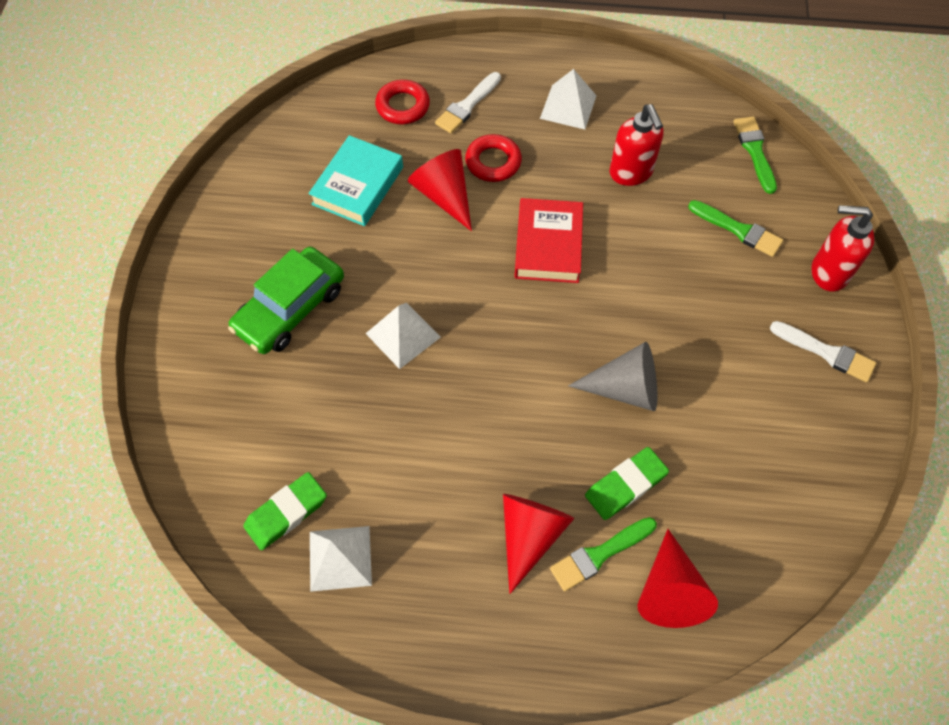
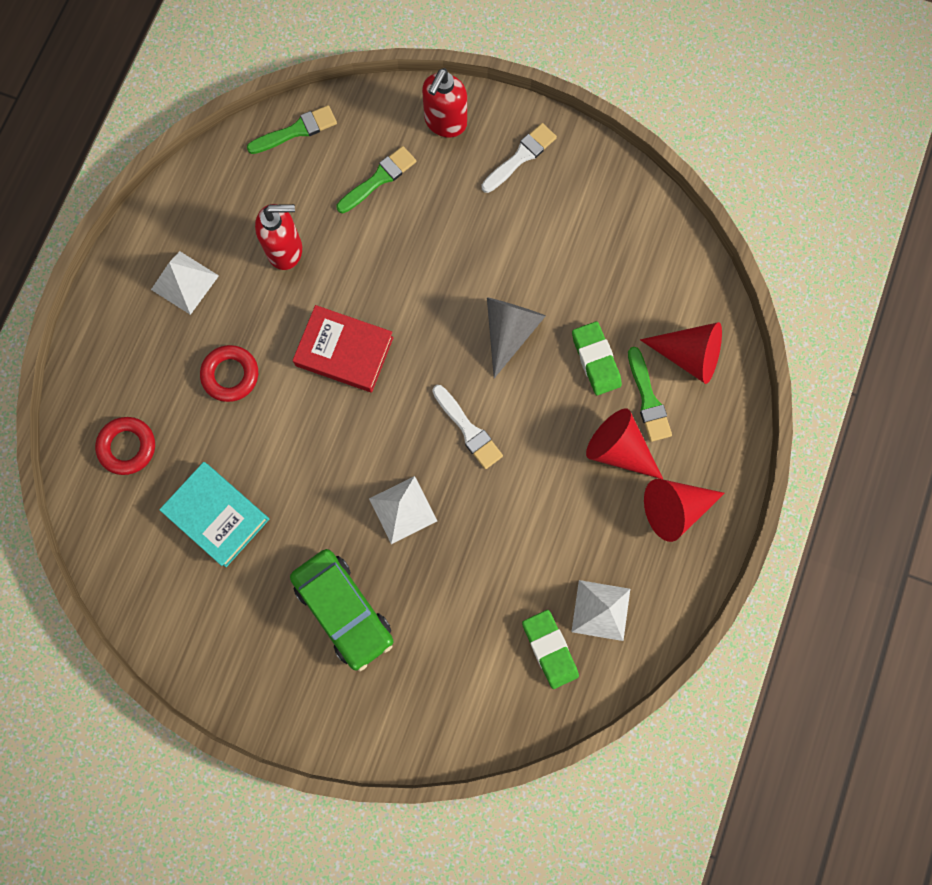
camera: 75 degrees left, 15 degrees up
(444, 196) = (257, 433): red cone -> red cone (675, 508)
(467, 105) = (149, 381): white brush -> white brush (468, 430)
(754, 151) = (296, 130): green brush -> green brush turned 150 degrees clockwise

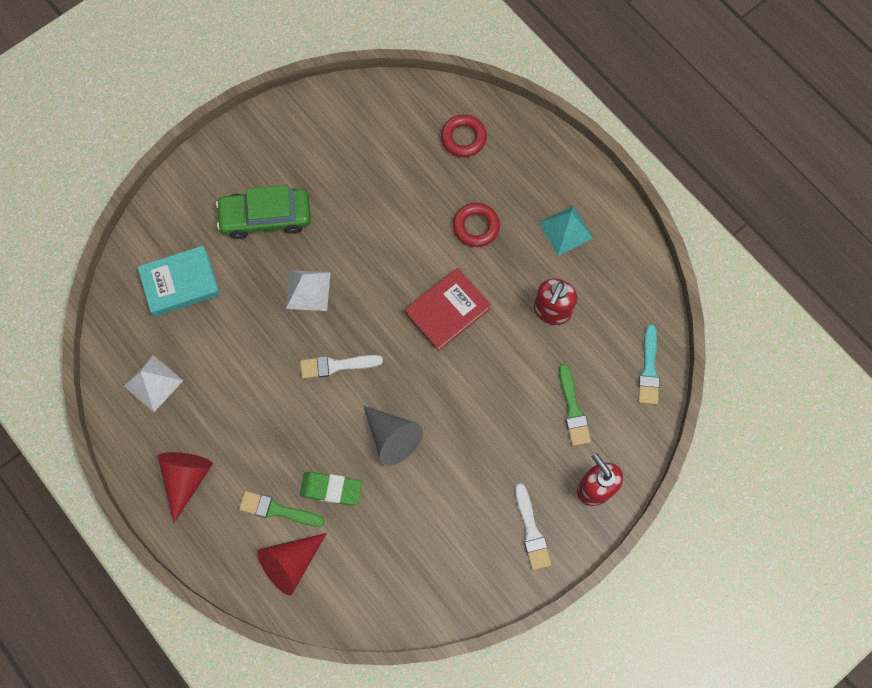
camera: 120 degrees right, 5 degrees down
(185, 282) = (565, 230): white pyramid -> turquoise pyramid
(217, 515) = (380, 170): turquoise book -> turquoise book (180, 283)
(296, 130) = (649, 369): green brush -> turquoise brush
(550, 649) = (151, 334): green eraser -> none
(619, 449) = (254, 465): red cone -> none

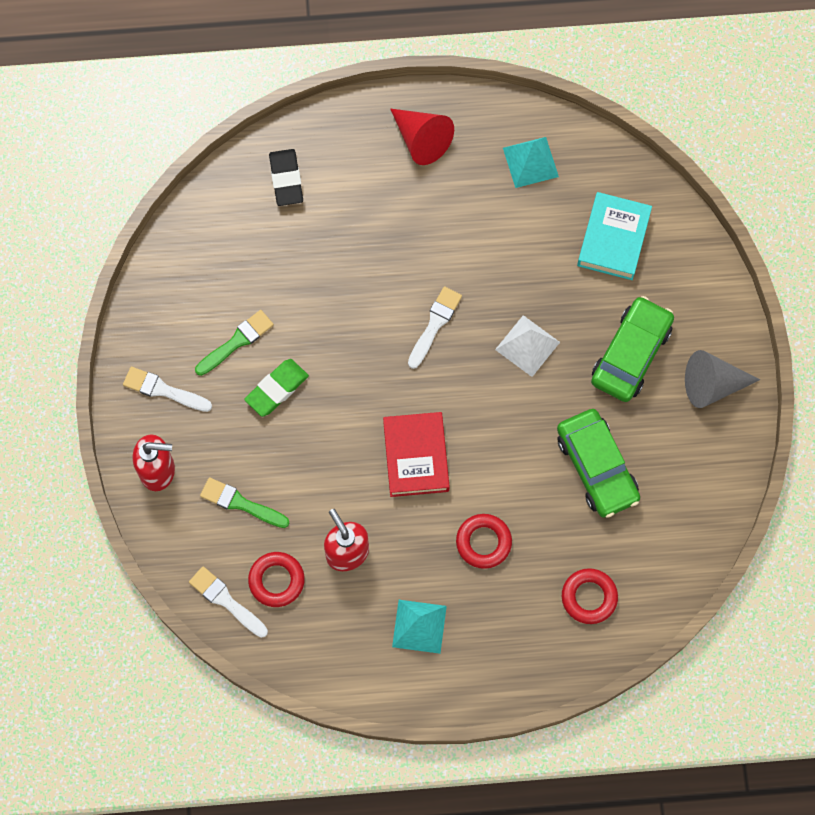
camera: 125 degrees right, 0 degrees up
(153, 383) = (530, 162): white pyramid -> turquoise pyramid
(277, 510) = (339, 195): green brush -> green brush (237, 341)
(291, 563) = (286, 179): red cone -> black eraser
(331, 489) = (324, 249): green eraser -> green eraser (276, 389)
(367, 188) = (596, 467): none -> green car
(392, 437) = (333, 328): grey cone -> grey cone (712, 385)
(608, 345) = (276, 580): none -> red ring
(649, 369) = (226, 600): turquoise brush -> white brush

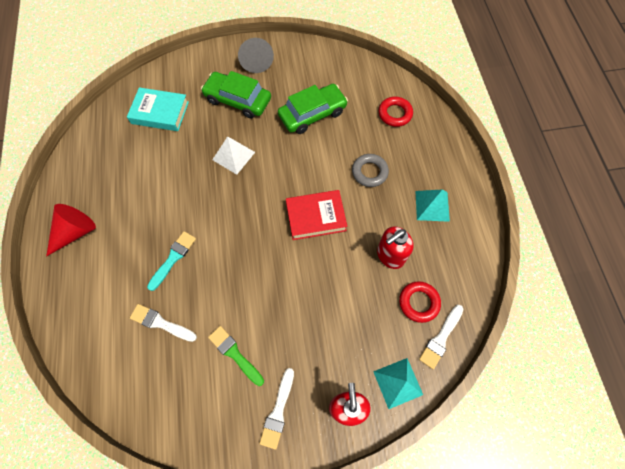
camera: 95 degrees left, 5 degrees down
(240, 503) = (365, 336): green brush -> none
(276, 389) = (272, 318): green eraser -> none
(286, 179) = (97, 329): black eraser -> none
(371, 265) = (173, 258): none -> turquoise brush
(434, 324) = (219, 212): white brush -> white brush (160, 323)
(483, 542) = (369, 172): red ring -> grey ring
(530, 162) = (101, 162): turquoise pyramid -> turquoise pyramid (398, 383)

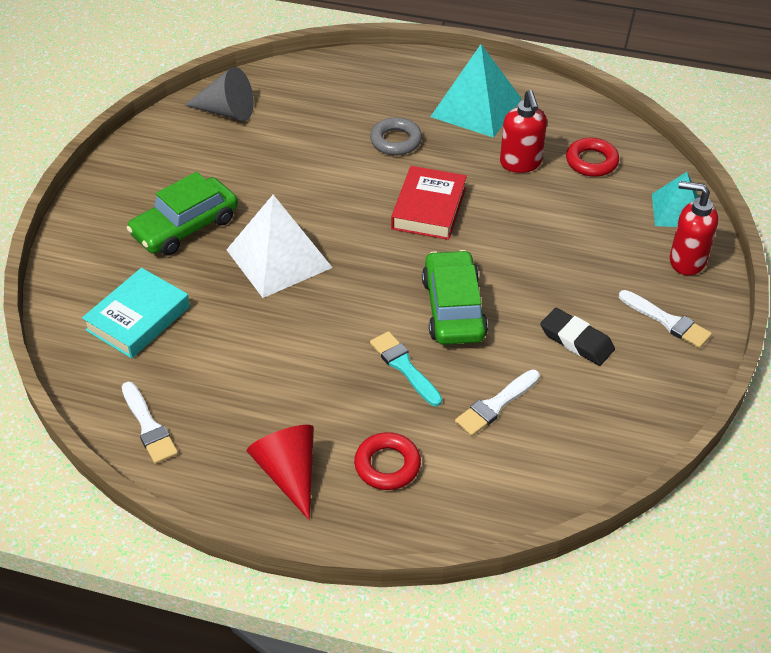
camera: 65 degrees left, 20 degrees down
(233, 156) = (279, 258): white pyramid -> white pyramid, size x1.60
(234, 354) = (576, 340): green brush -> black eraser
(256, 60) = (128, 187): grey cone -> grey cone (226, 111)
(312, 114) = (269, 161): green car -> green car (453, 308)
(395, 114) = (325, 90): red ring -> red ring (387, 465)
(432, 206) = (476, 107): turquoise pyramid -> turquoise pyramid, size x1.60
(441, 338) = (642, 160): white brush -> white brush (149, 426)

